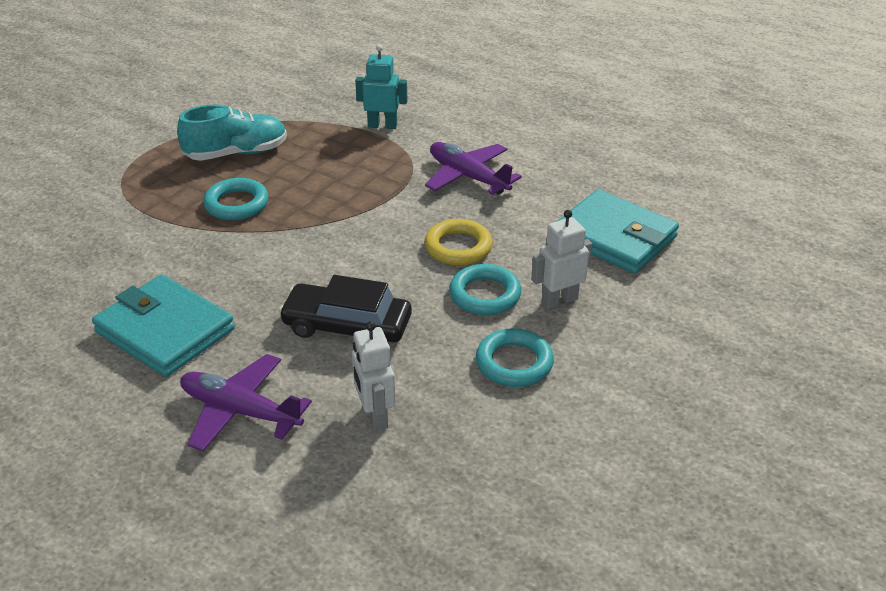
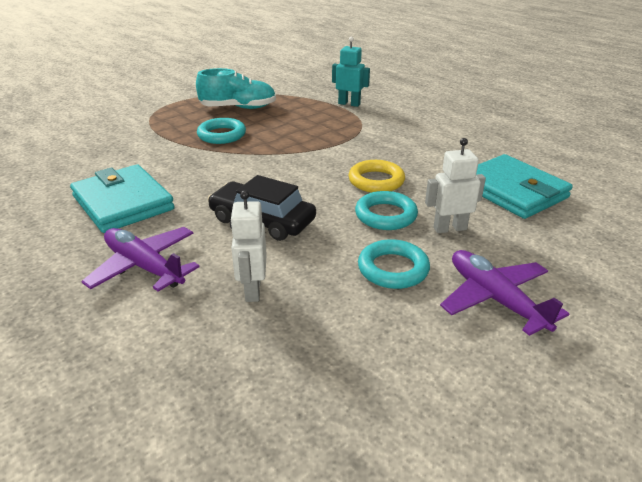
camera: 15 degrees right, 5 degrees down
(468, 177) = (401, 139): purple plane -> purple plane (495, 299)

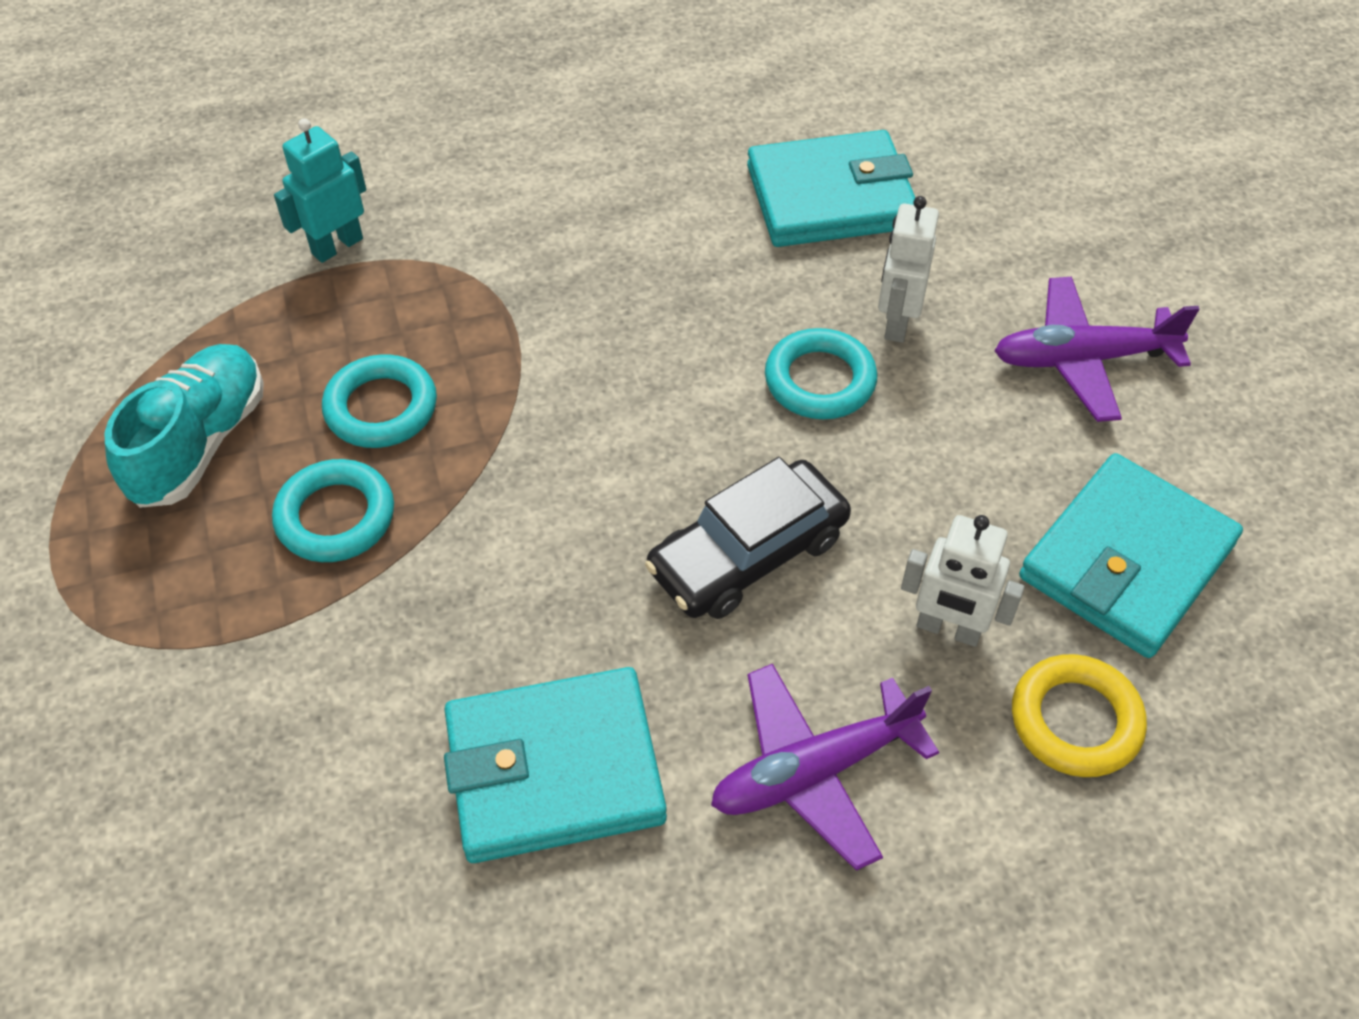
camera: 65 degrees left, 20 degrees up
(347, 350) = (1126, 561): none -> turquoise wallet
(376, 181) = (700, 344): yellow ring -> yellow ring (1075, 721)
(393, 269) = (970, 435): turquoise ring -> turquoise ring (381, 408)

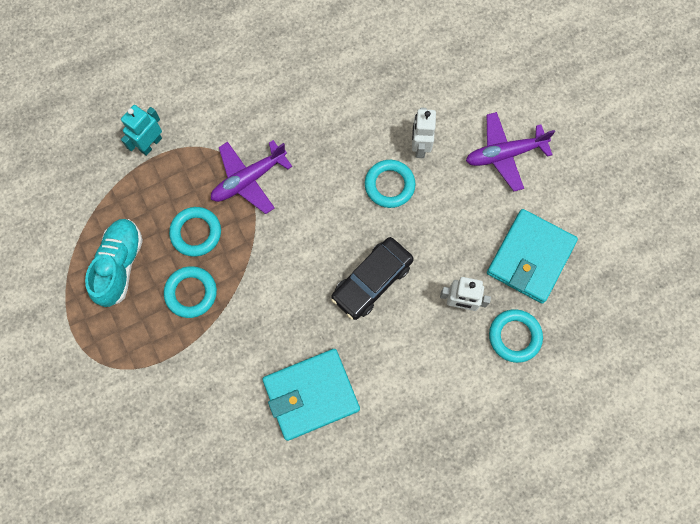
camera: 10 degrees left, 20 degrees up
(814, 771) = (414, 377): purple plane -> purple plane (248, 180)
(831, 197) = (379, 77): turquoise wallet -> none
(1075, 721) = (514, 336): yellow ring -> turquoise ring

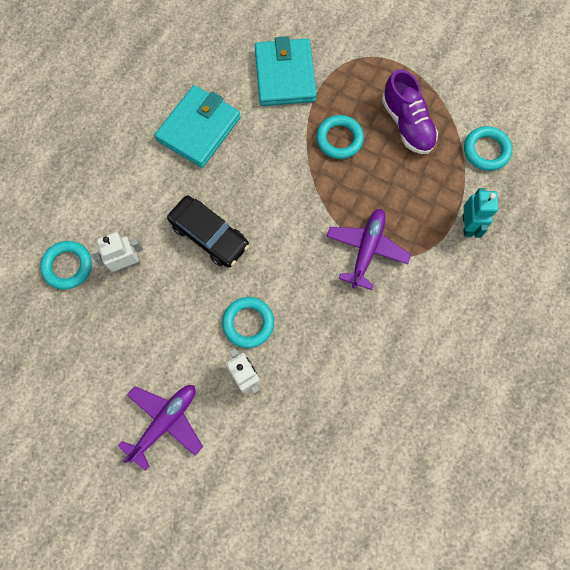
camera: 145 degrees right, 0 degrees up
(120, 265) = (407, 124): turquoise shoe -> purple shoe
(196, 233) = (372, 182): turquoise ring -> turquoise ring (486, 150)
(372, 281) = (209, 235): black car -> black car turned 120 degrees clockwise
(530, 257) = (89, 339): turquoise wallet -> turquoise wallet (285, 75)

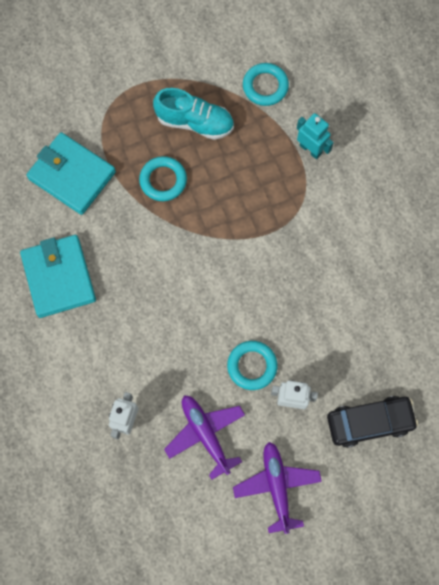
camera: 50 degrees left, 0 degrees up
(68, 266) = (88, 469): turquoise ring -> none
(209, 235) = (157, 340): black car -> black car (369, 422)
(366, 249) = (268, 235): purple plane -> purple plane (205, 434)
(407, 124) = (195, 122): purple shoe -> turquoise shoe

